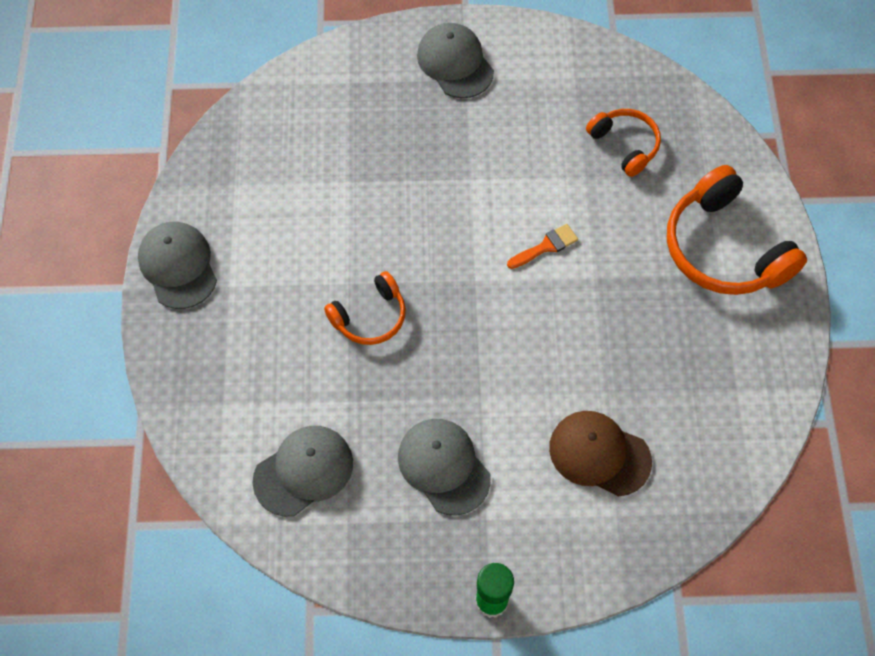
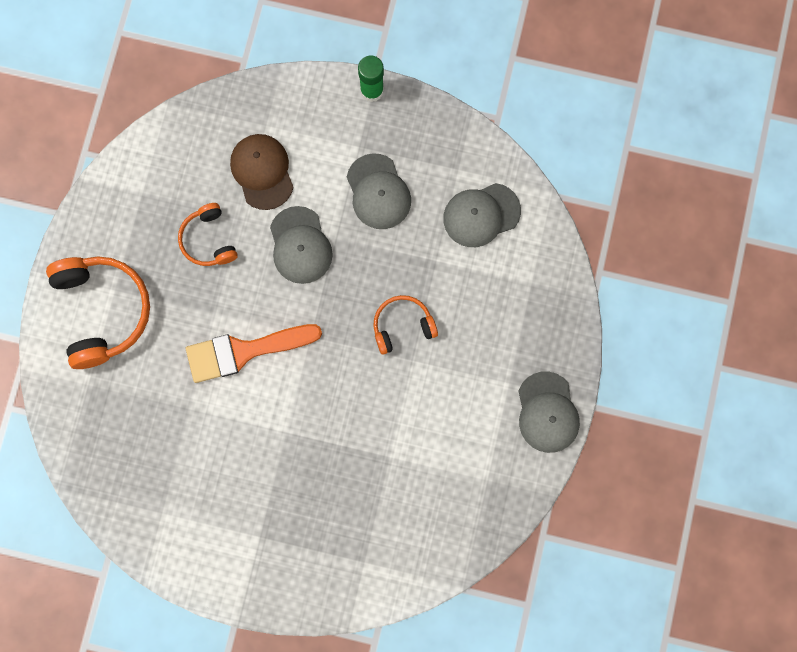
camera: 165 degrees left, 15 degrees up
(455, 63) = (263, 558): grey cap -> grey cap (300, 245)
(546, 246) = (244, 351): orange brush -> orange brush, size x2.10
(599, 454) = (262, 172): brown cap -> brown cap turned 150 degrees counterclockwise
(625, 145) = (144, 430): orange headphones -> orange headphones (208, 240)

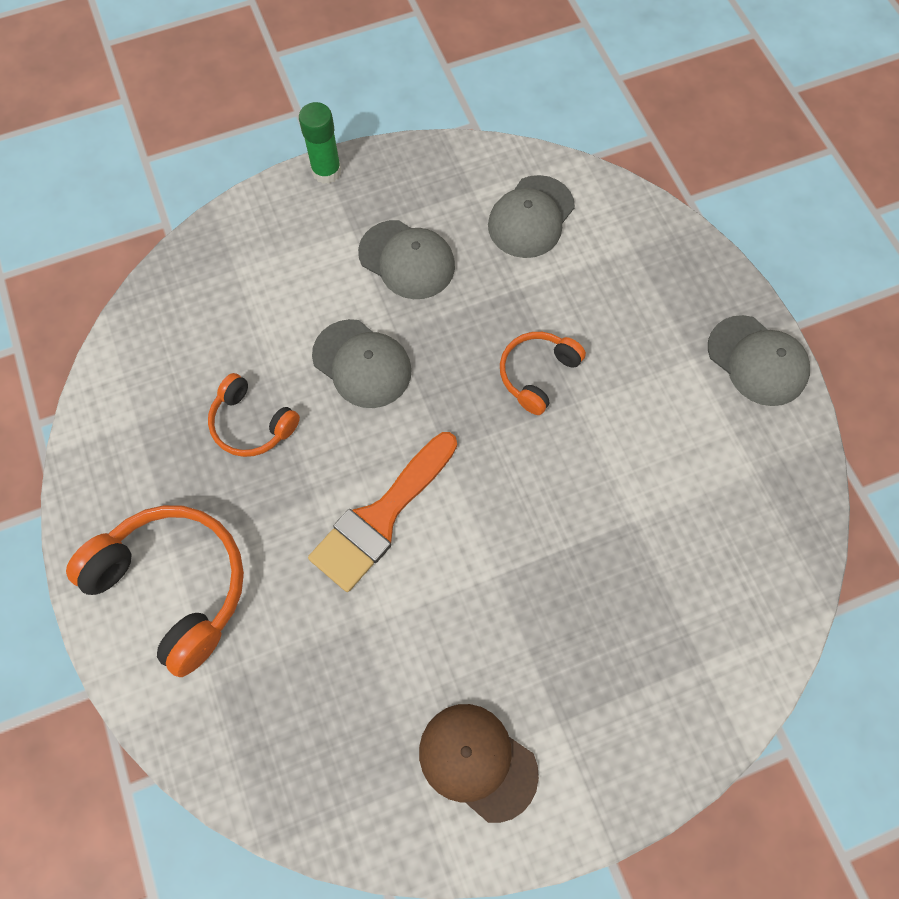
camera: 35 degrees left, 10 degrees down
(262, 172) = (264, 316): brown cap -> brown cap (477, 761)

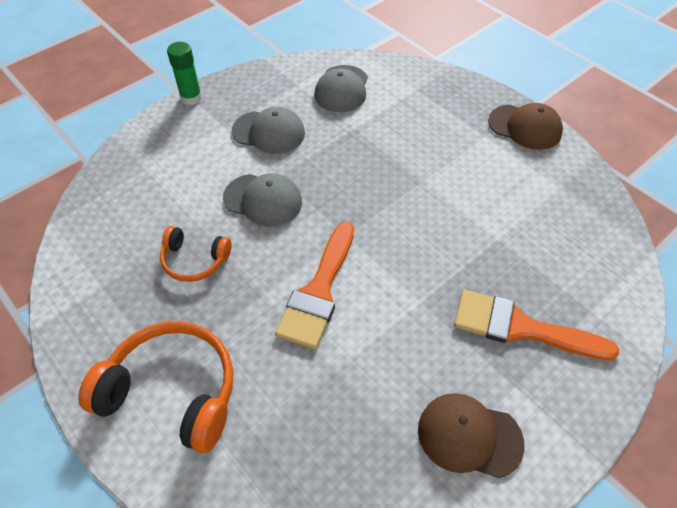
camera: 20 degrees left, 15 degrees down
(537, 374) = (388, 172): orange headphones -> none
(603, 652) = (521, 327): none -> orange brush
(757, 361) = (525, 127): grey cap -> brown cap

